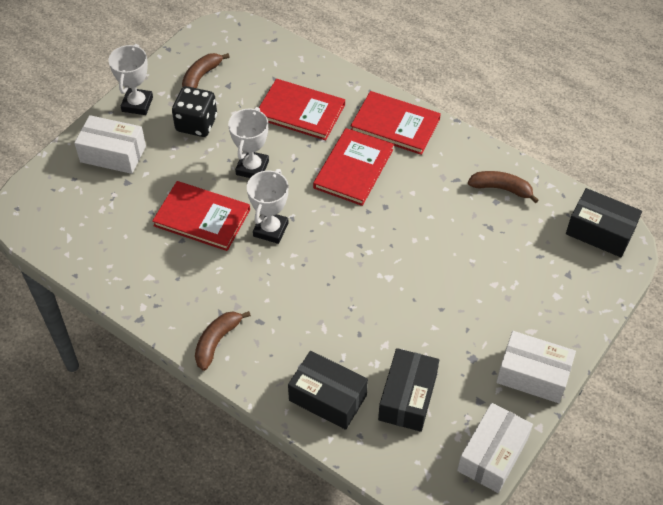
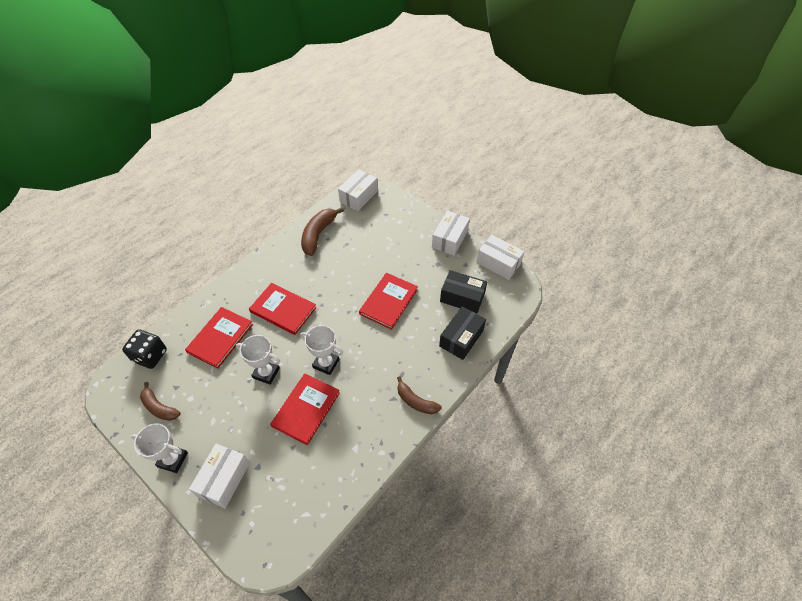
camera: 85 degrees left, 0 degrees up
(196, 124) = (210, 412): black dice -> black dice (150, 356)
(395, 125) = (251, 282): red book -> red book (388, 302)
(501, 189) = (318, 234): brown banana -> brown banana, size x1.52
(600, 232) = (358, 196): black box -> white box

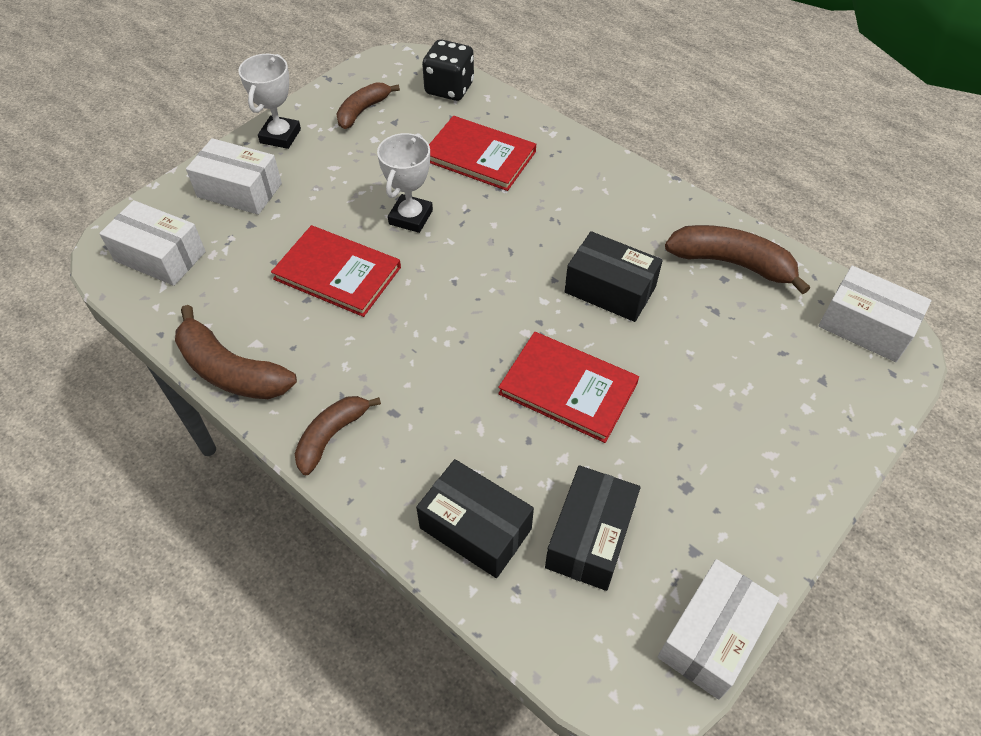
camera: 90 degrees right, 0 degrees up
(283, 310) = (540, 226): red book -> none
(326, 363) = (424, 294): white trophy -> none
(330, 282) = (610, 289): none -> black box
(374, 459) = (230, 370): none -> brown banana
(450, 239) = (773, 518): white box -> white box (160, 256)

